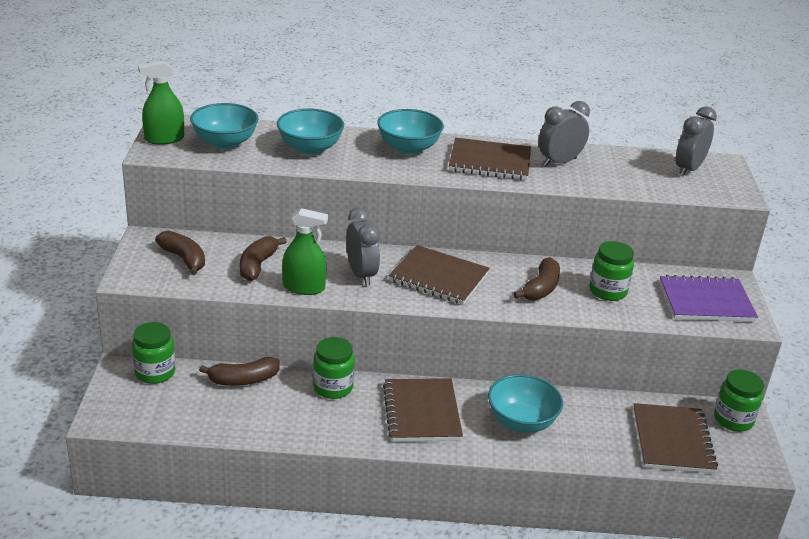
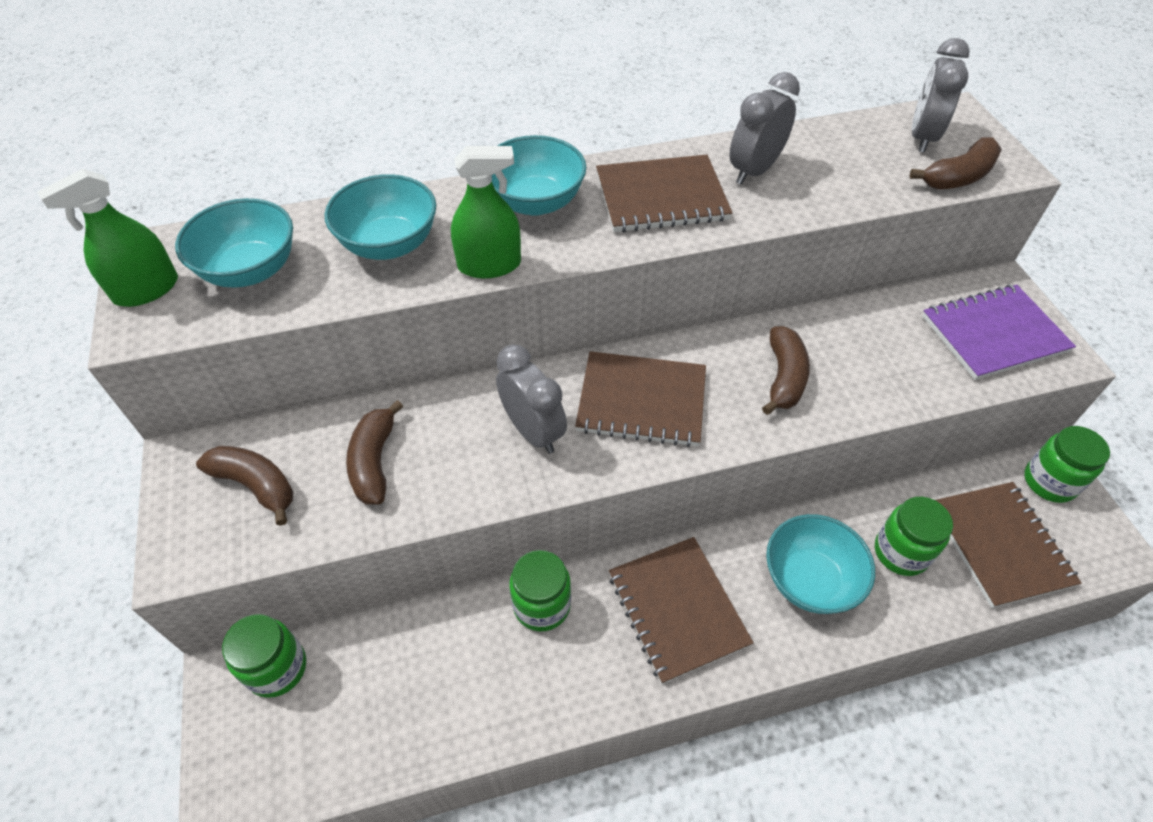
camera: 15 degrees left, 20 degrees up
(243, 380) = (412, 636): brown banana -> brown banana (958, 177)
(304, 287) = (460, 486): green spray bottle -> green spray bottle (489, 265)
(608, 291) = (869, 355): green jar -> green jar (901, 552)

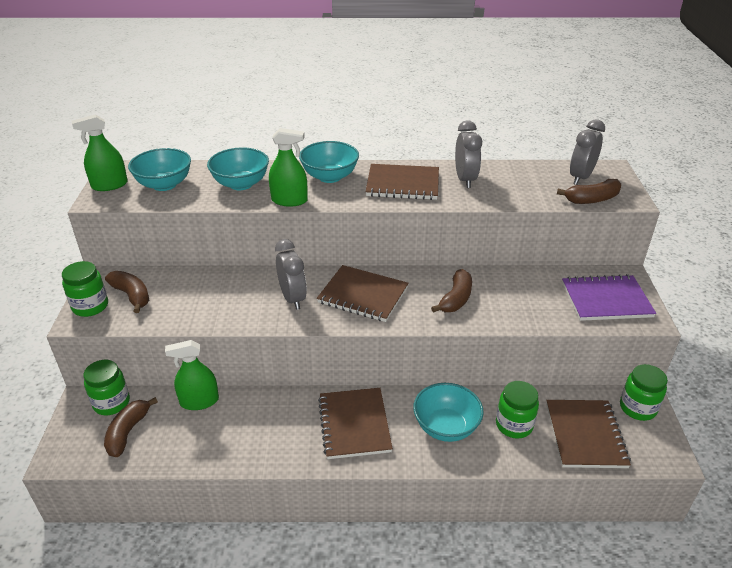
camera: 15 degrees right, 15 degrees down
(374, 462) = (198, 296): brown banana -> brown banana (128, 432)
(422, 628) = (199, 401): none -> green spray bottle
(542, 605) = (273, 405): green jar -> green jar (90, 306)
(754, 171) = (465, 180): grey clock -> grey clock turned 120 degrees clockwise

